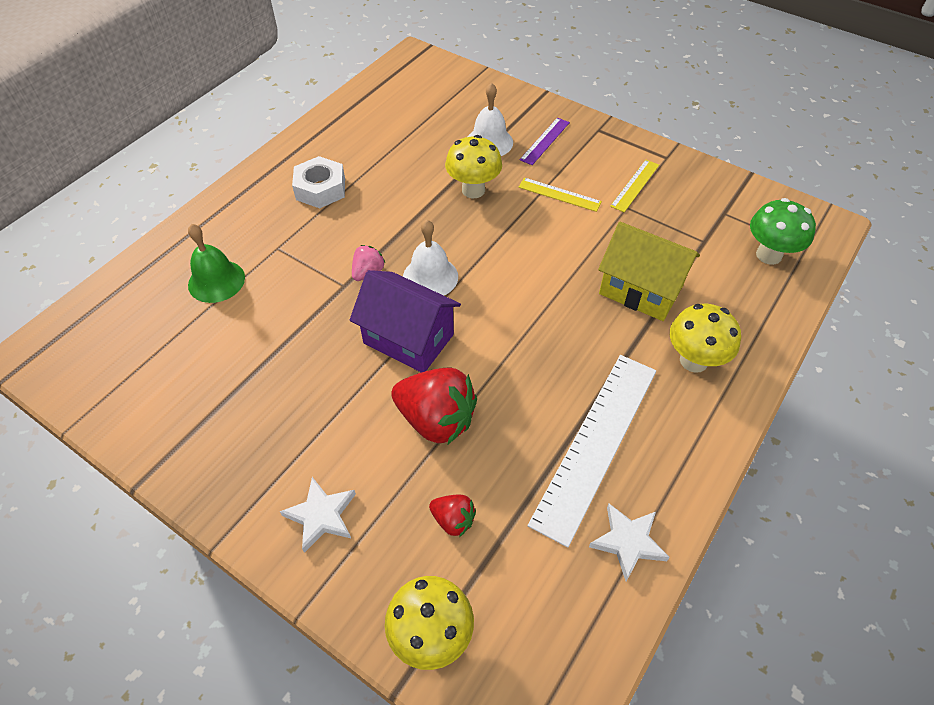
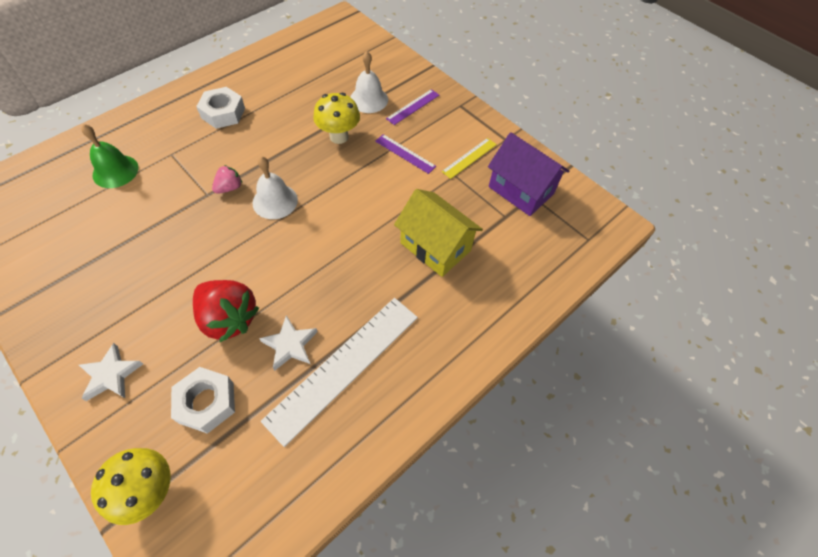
camera: 10 degrees right, 5 degrees up
(408, 338) = (237, 248): purple house -> purple house (521, 190)
(453, 520) = (206, 402): red strawberry -> white nut
(559, 194) = (405, 153): yellow ruler -> purple ruler
(628, 542) = (333, 454): white star -> white star (290, 345)
(693, 360) = (452, 315): yellow mushroom -> none
(768, 255) = (554, 239): green mushroom -> none

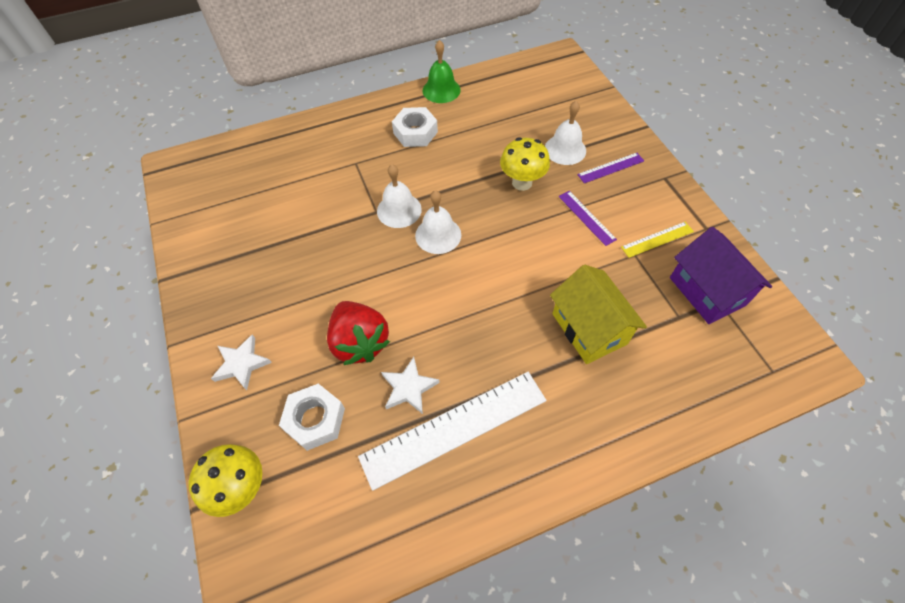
camera: 25 degrees right, 0 degrees up
(115, 171) = (302, 168): green bell -> green bell (441, 90)
(229, 188) = (399, 210): pink strawberry -> white bell

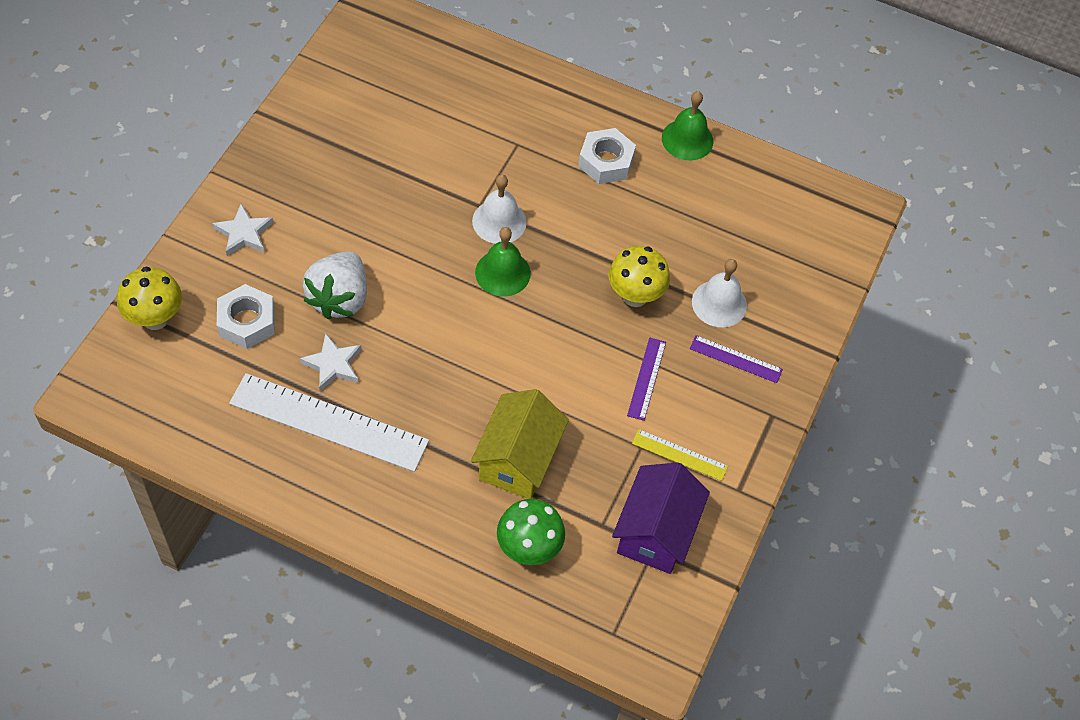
camera: 40 degrees right, 0 degrees up
(360, 342) = (339, 298): red strawberry -> white strawberry
(438, 235) = (502, 273): white bell -> green bell
(667, 374) = (528, 549): none -> green mushroom

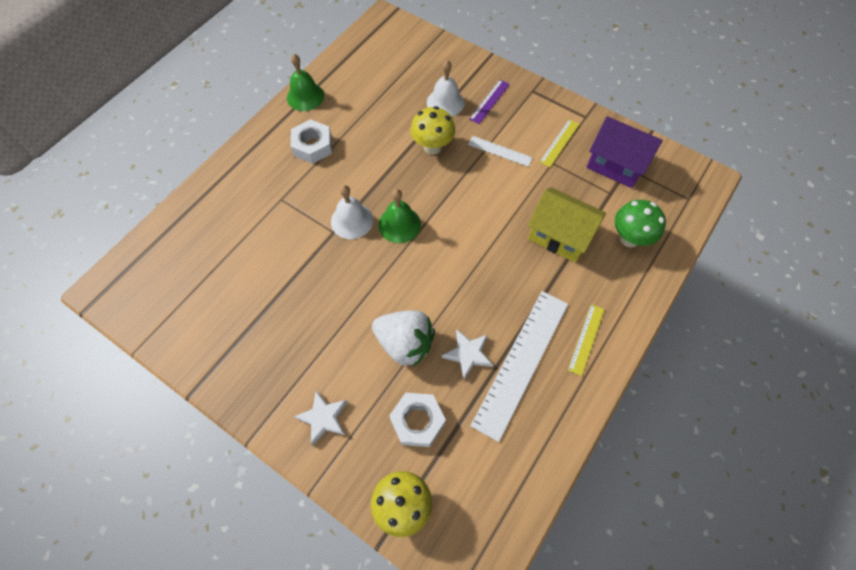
camera: 75 degrees left, 5 degrees up
(368, 494) = (586, 339): none -> yellow ruler
(646, 378) = (500, 151): purple ruler -> white ruler

